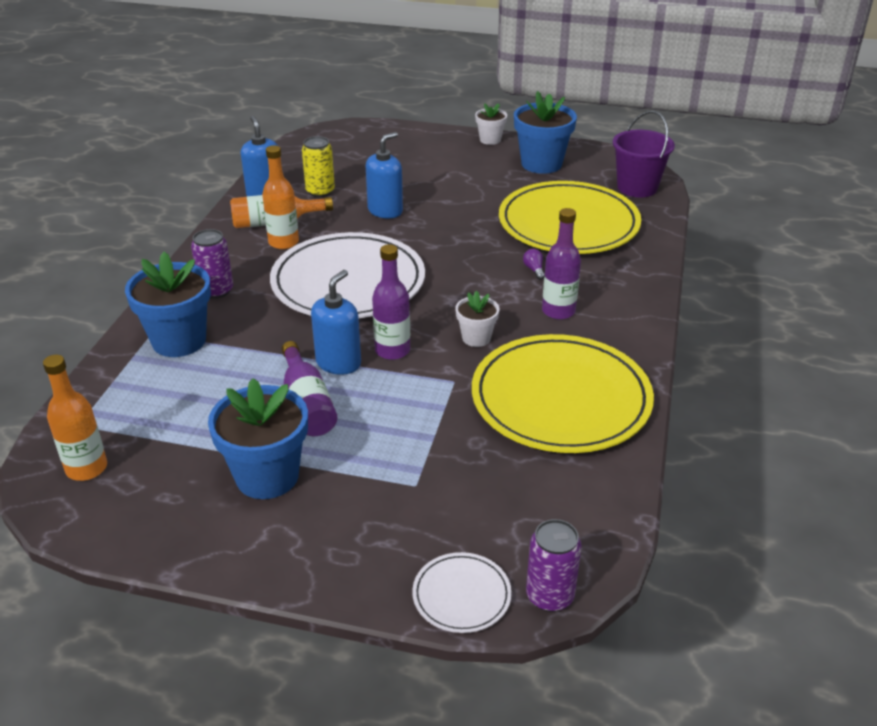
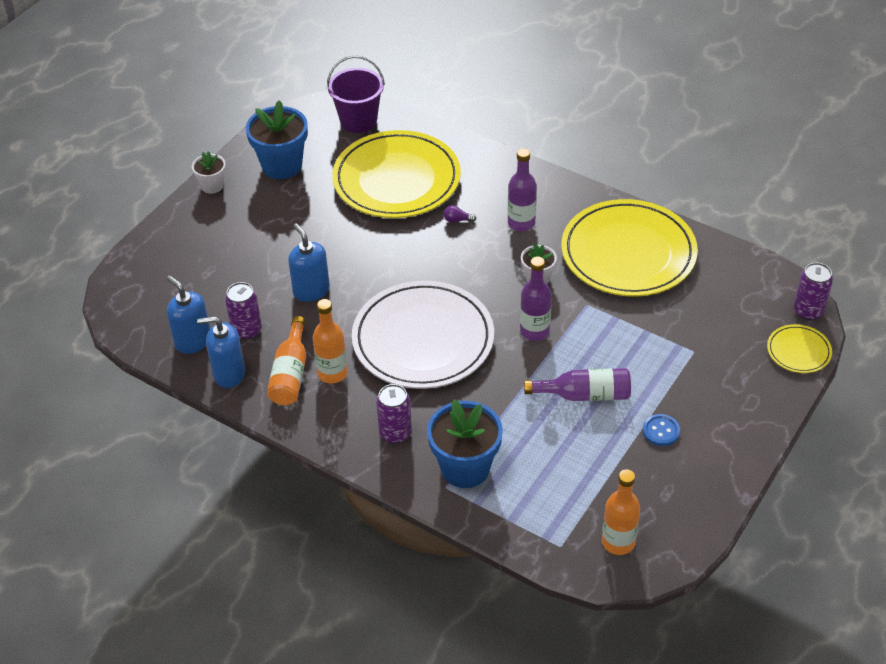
camera: 70 degrees left, 10 degrees up
(267, 476) = (661, 431): blue flower pot -> blue button
(320, 191) = (247, 330): yellow can -> purple can
(338, 363) = (538, 367): blue soap dispenser -> blue soap dispenser (193, 341)
(461, 595) = (798, 351): white plate -> yellow plate

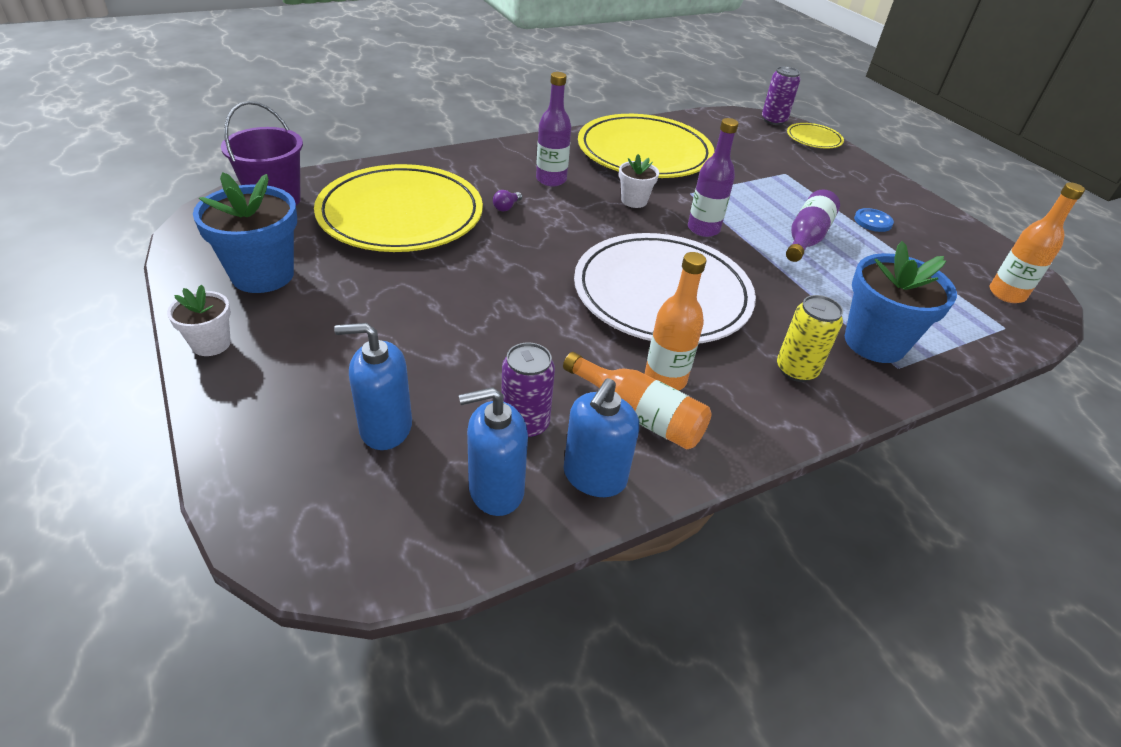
camera: 65 degrees left, 5 degrees down
(311, 290) = (507, 339): blue soap dispenser -> blue soap dispenser (385, 428)
(395, 433) = (796, 370): purple can -> yellow can

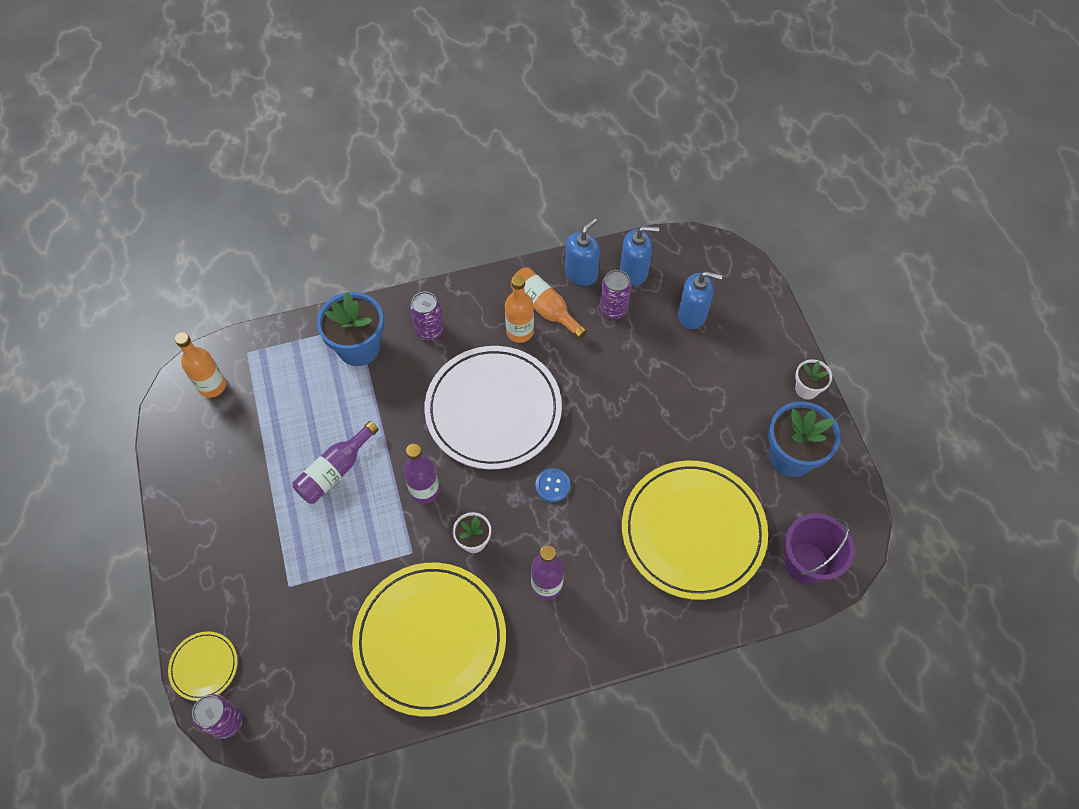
camera: 165 degrees left, 20 degrees up
(506, 207) = (597, 538): purple light bulb -> none
(796, 370) = (429, 330): yellow can -> purple can
(873, 221) = (253, 491): blue button -> blue button (552, 485)

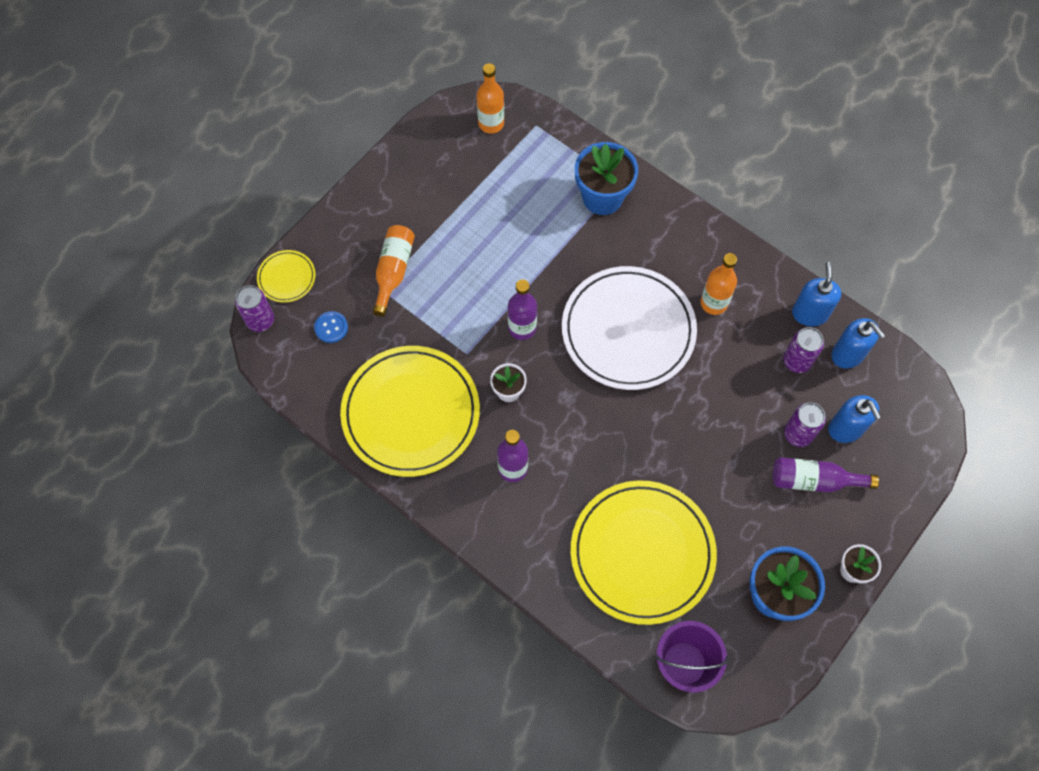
camera: 55 degrees right, 5 degrees up
(335, 470) = (490, 255): purple bottle -> purple bottle (814, 480)
(429, 330) = (659, 236): purple can -> purple can (798, 434)
(545, 308) = (752, 307): orange bottle -> orange bottle (393, 271)
(552, 485) = (598, 418): blue button -> blue button (331, 327)
(581, 273) = (809, 313): blue soap dispenser -> blue soap dispenser turned 90 degrees counterclockwise

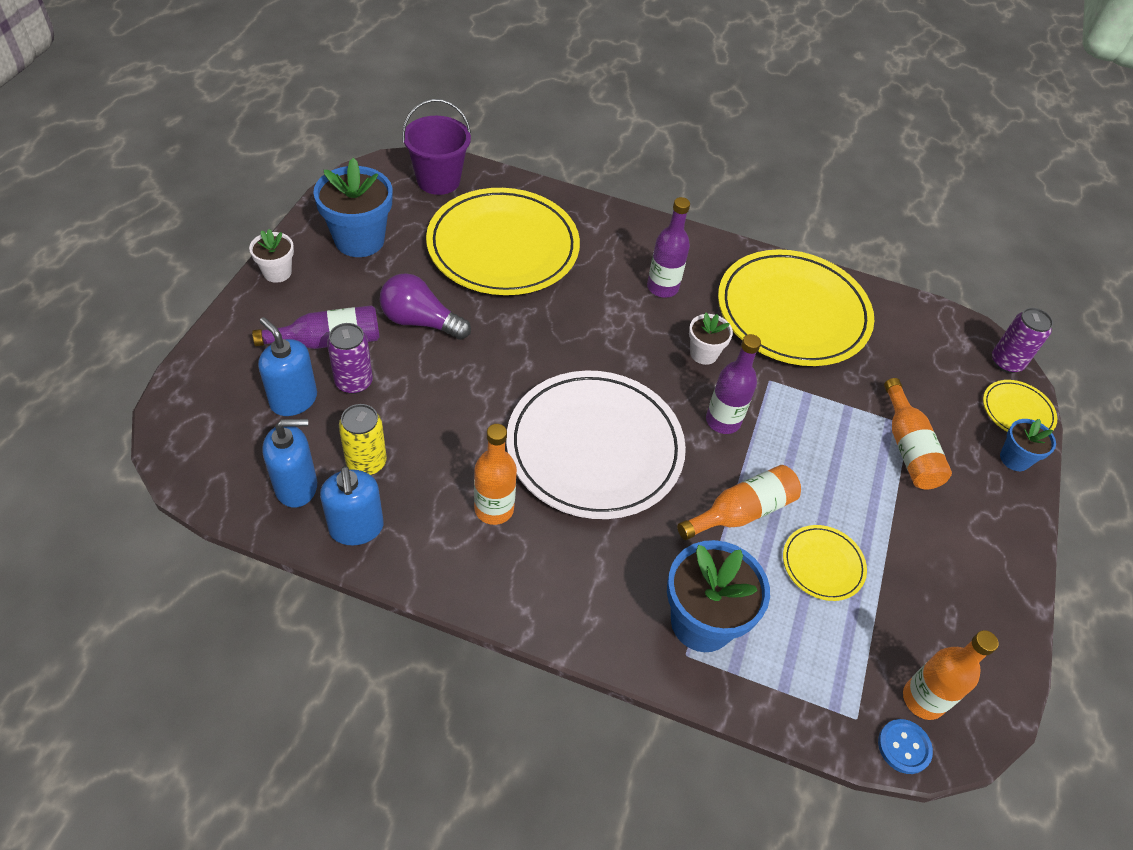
camera: 155 degrees right, 15 degrees down
(319, 243) = (1014, 459): none -> blue flower pot
(331, 327) = (930, 372): blue button -> blue button (904, 747)
(506, 210) = (823, 564): none -> yellow plate
(543, 257) = (741, 512): none -> orange bottle
(735, 482) = (420, 321): none -> purple light bulb
(797, 361) = (366, 462): purple can -> yellow can
(848, 354) = (296, 486): blue soap dispenser -> blue soap dispenser turned 135 degrees clockwise

